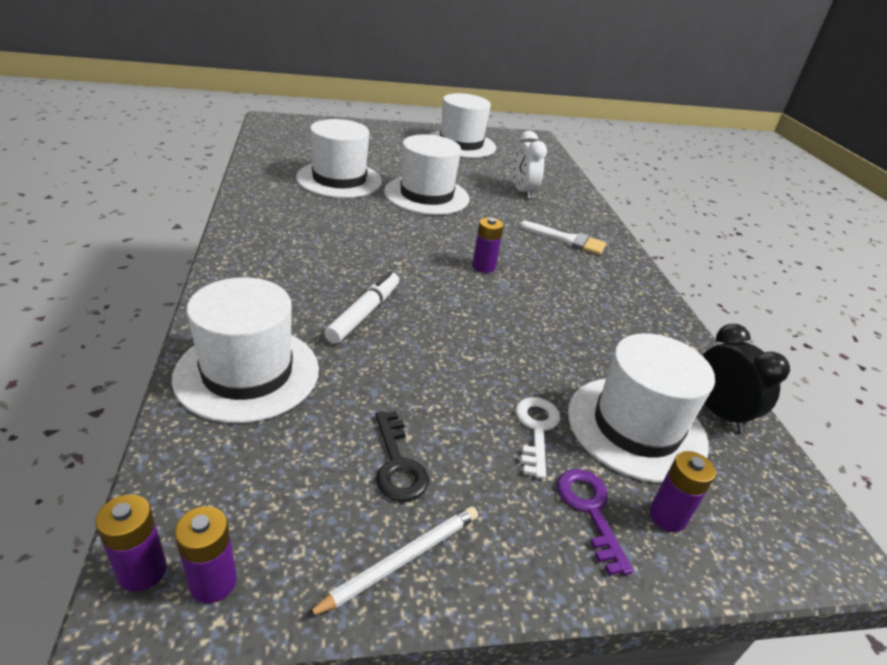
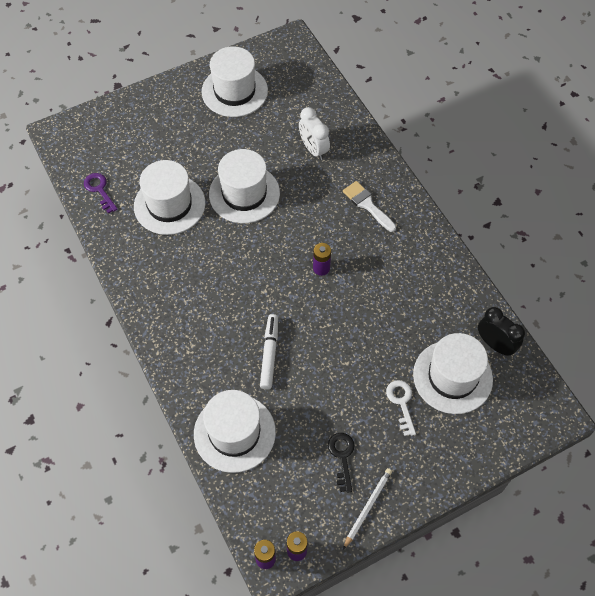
camera: 15 degrees left, 25 degrees up
(397, 464) = (342, 457): black key -> black key turned 150 degrees counterclockwise
(568, 240) = (367, 205): white brush -> white brush turned 135 degrees counterclockwise
(590, 511) = (441, 443): purple key -> purple key (99, 190)
(667, 516) = (478, 430): purple battery -> none

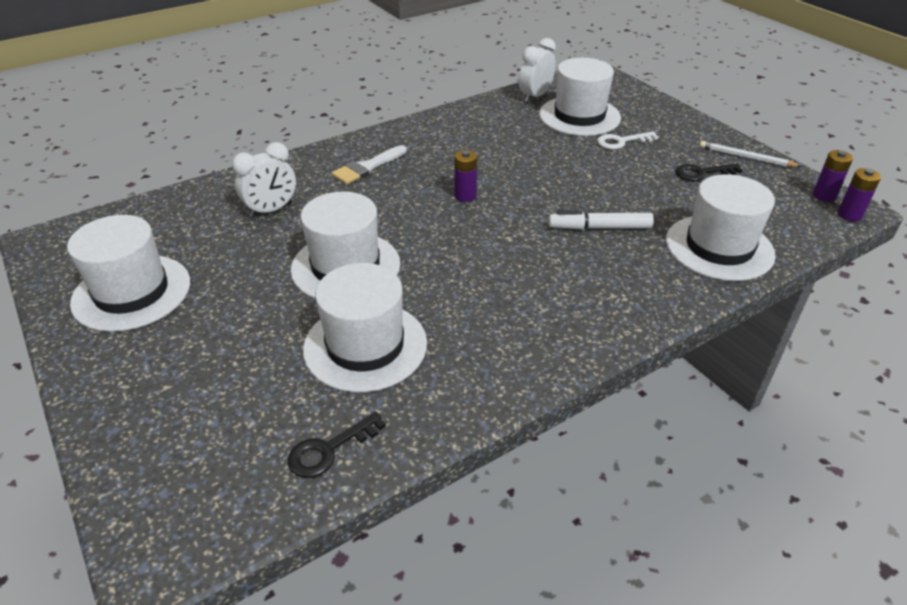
camera: 95 degrees left, 20 degrees down
(99, 190) = (329, 449): purple key -> black key
(495, 344) = (535, 96): black clock -> white clock

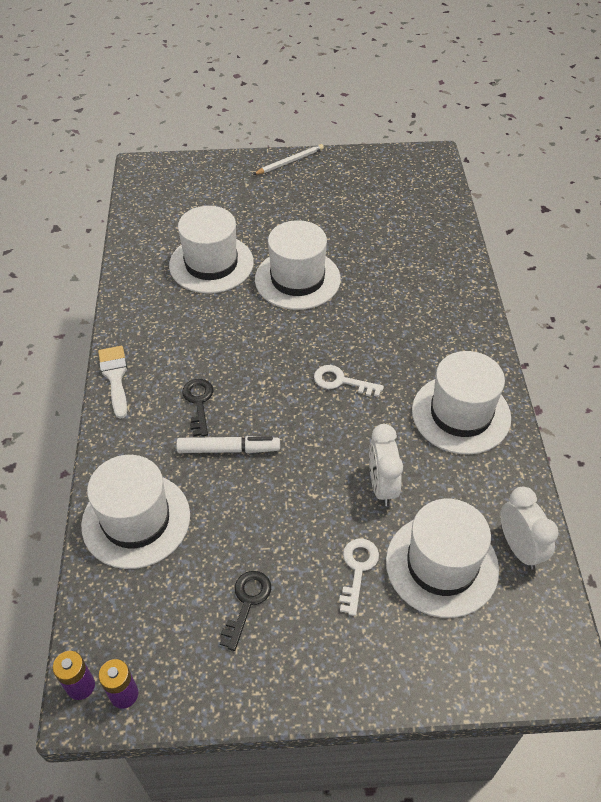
camera: 120 degrees right, 10 degrees up
(132, 292) = (344, 183): white hat -> white hat (461, 414)
(271, 210) = (400, 261): white clock -> white clock (382, 486)
(329, 449) = (149, 228): black key -> black key (198, 403)
(367, 167) = (433, 335): white brush -> white brush (115, 377)
(465, 196) = (341, 381): purple battery -> white key
(599, 227) = (228, 450): white marker -> white marker turned 60 degrees clockwise
(746, 157) = (244, 681): white pencil -> white pencil (289, 162)

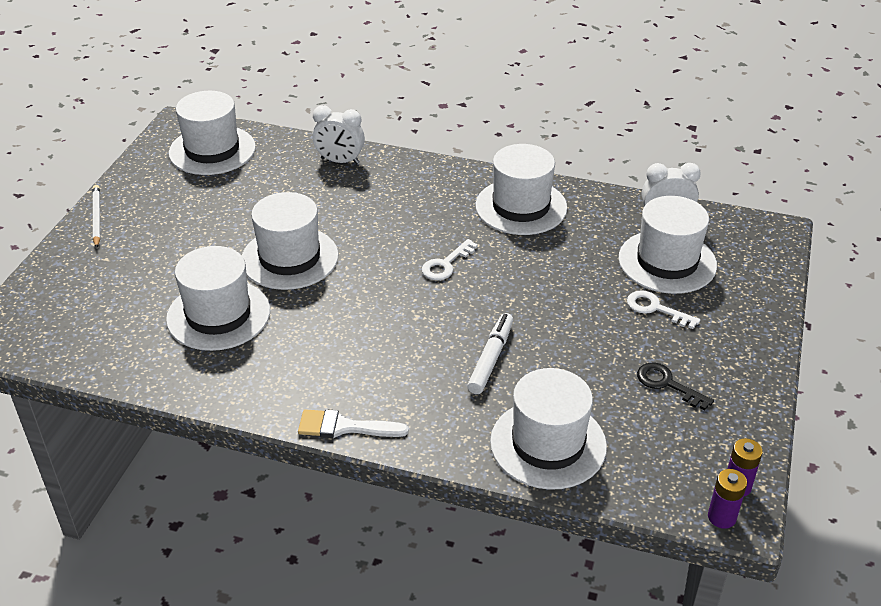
camera: 70 degrees left, 10 degrees down
(198, 403) = (419, 367): black key -> none
(382, 486) = (577, 272): white clock -> white clock (340, 161)
(410, 186) = (212, 150): none -> white hat

